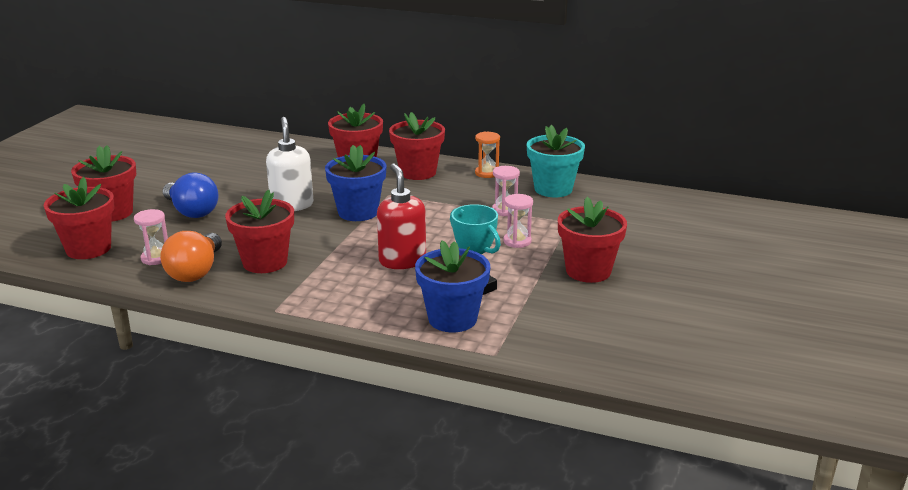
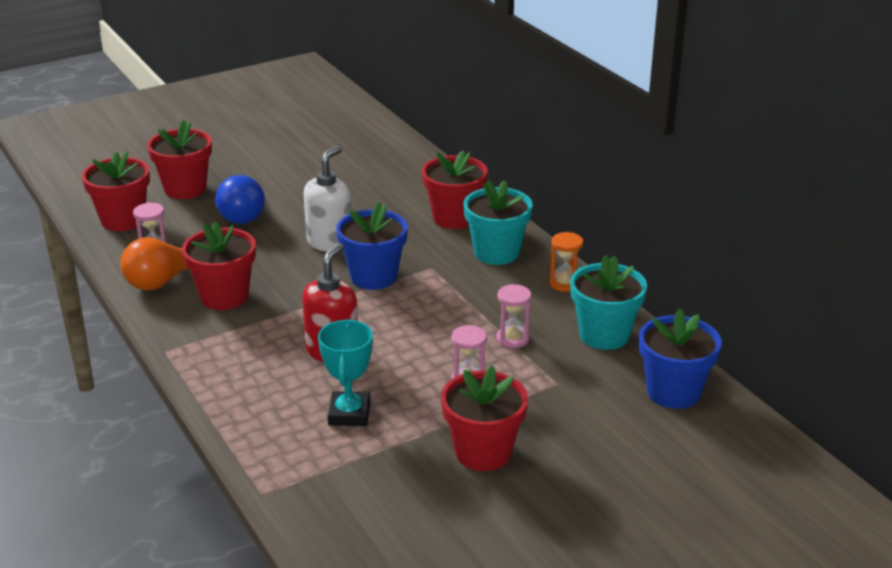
camera: 40 degrees right, 5 degrees up
(417, 172) = (496, 253): red flower pot -> turquoise flower pot
(452, 319) = (283, 437): blue flower pot -> blue flower pot (673, 392)

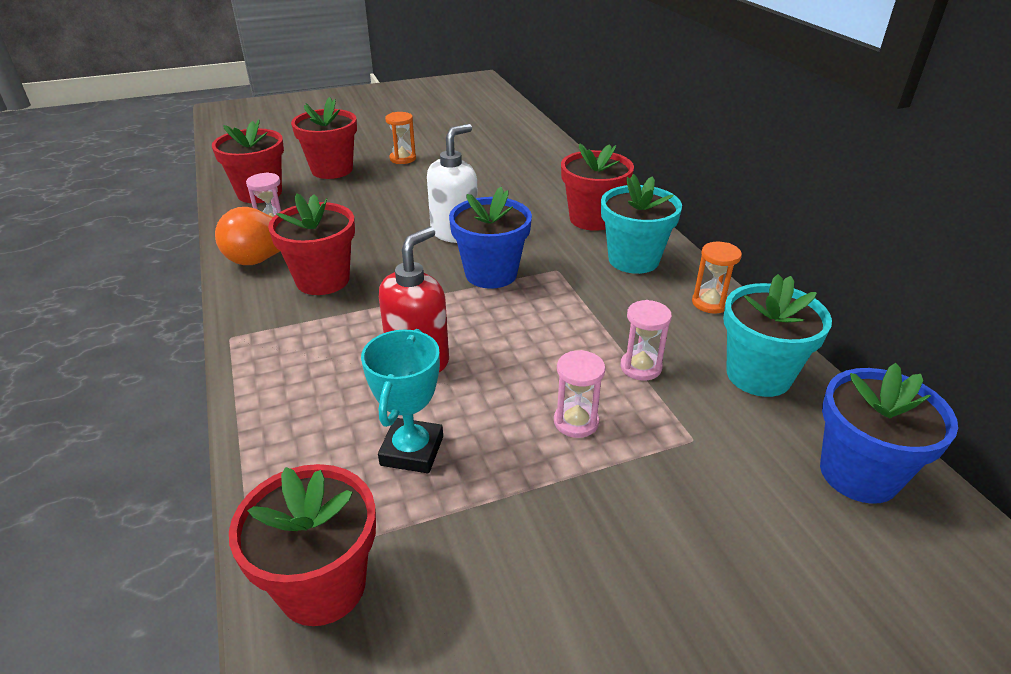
camera: 10 degrees right, 5 degrees up
(243, 214) = (377, 197): blue light bulb -> none
(253, 170) = (403, 159): none -> orange hourglass
(483, 452) = (579, 541): red flower pot -> red flower pot (322, 586)

